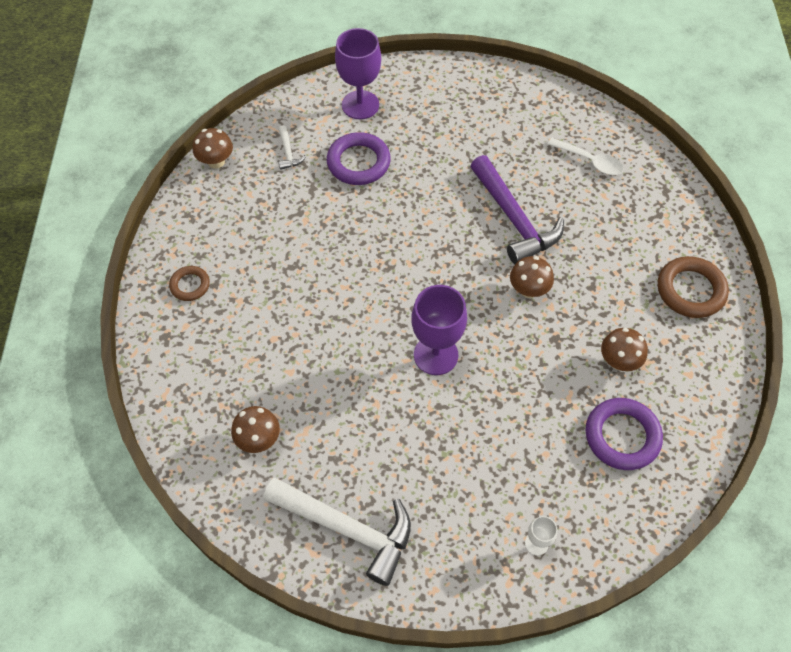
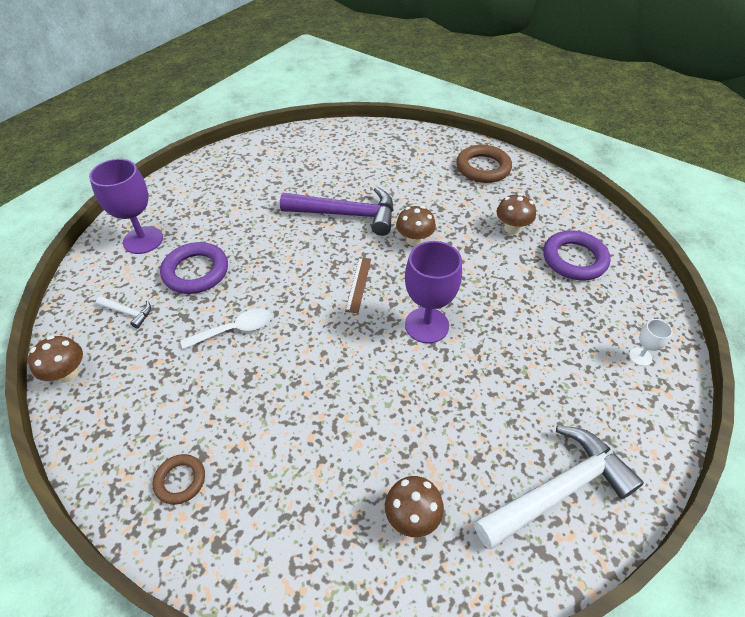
camera: 55 degrees left, 10 degrees down
(439, 279) = (358, 284): none -> brown ruler
(590, 161) = (339, 155): white spoon -> white spoon (234, 330)

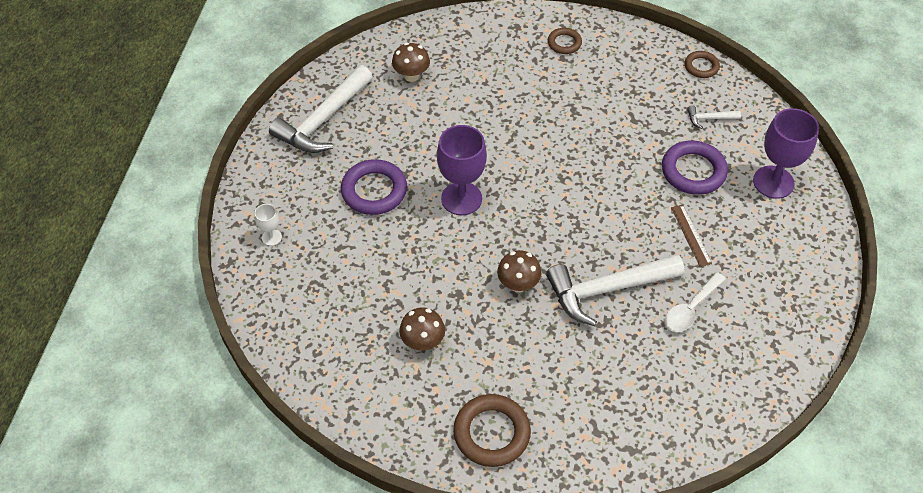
camera: 155 degrees right, 5 degrees up
(68, 373) = (701, 66): brown mushroom -> brown ring
(234, 330) = (613, 137): white spoon -> white spoon (690, 309)
(346, 214) = (607, 289): purple hammer -> white hammer
(358, 284) = (542, 214): brown ruler -> brown ruler (691, 235)
(574, 259) = (346, 323): purple ring -> purple ring (374, 191)

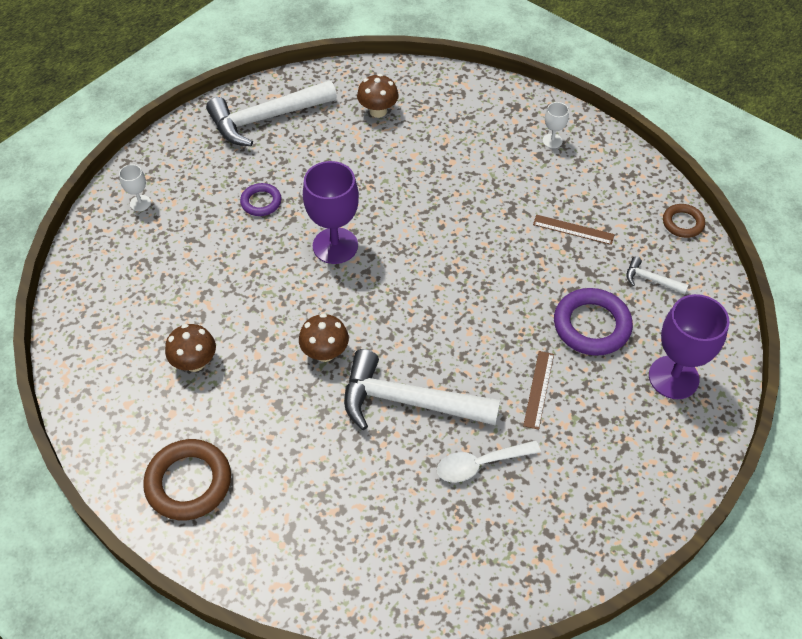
camera: 30 degrees right, 0 degrees up
(374, 191) = (261, 202): purple ring -> purple ring, size x0.58
(564, 43) = (552, 141): brown ring -> white goblet
(629, 105) = (573, 230): none -> brown ruler

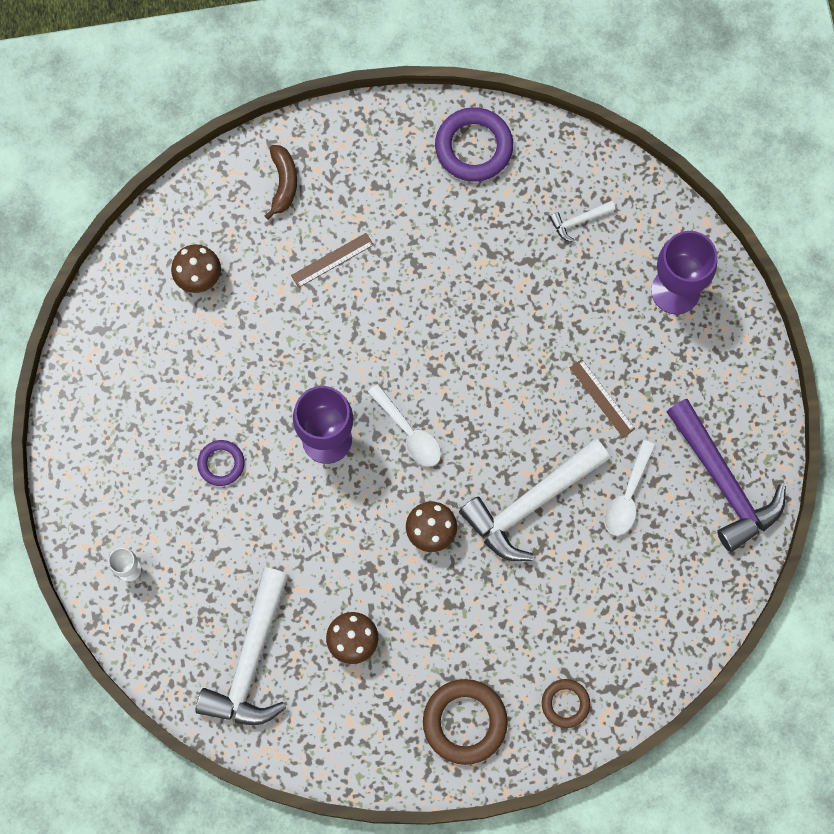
camera: 50 degrees left, 20 degrees up
(266, 118) = (118, 383): white hammer -> white hammer (251, 660)
(387, 288) = (409, 432): none -> white spoon
(486, 110) = (283, 183): none -> brown banana
(552, 141) = (370, 160): white goblet -> none
(563, 528) = (723, 482): none -> purple hammer
(573, 230) = (479, 233): brown ruler -> brown ruler (332, 260)
(591, 325) = (581, 306): purple ring -> purple ring (473, 147)
(682, 223) = (548, 142): brown ring -> brown ring (565, 704)

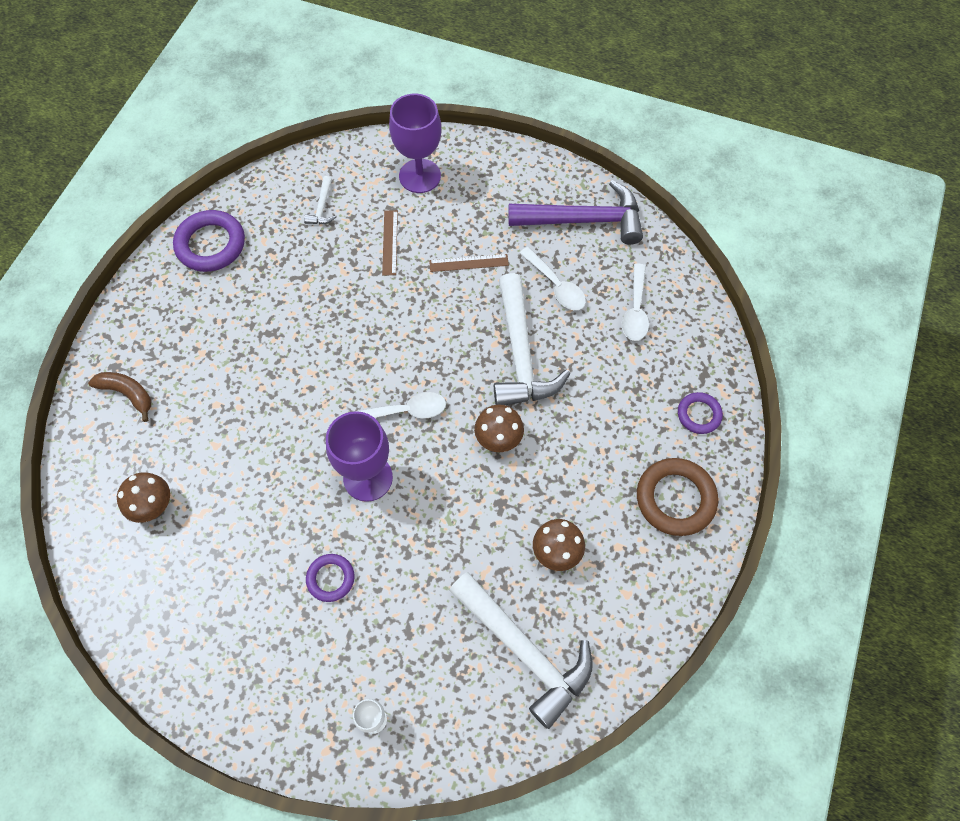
camera: 60 degrees left, 10 degrees down
(332, 260) = (221, 392): brown ruler -> brown ruler (390, 242)
(565, 704) = (699, 414): brown ring -> purple ring
(646, 587) = (635, 310): none -> white spoon

